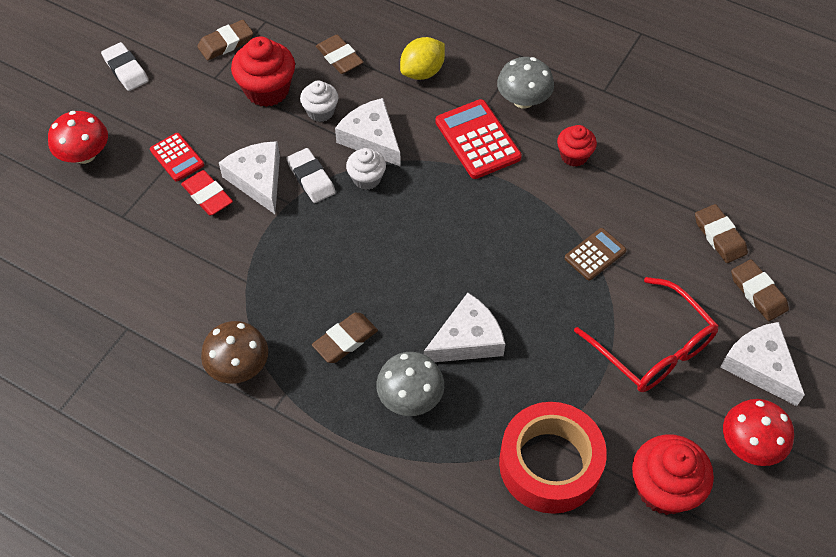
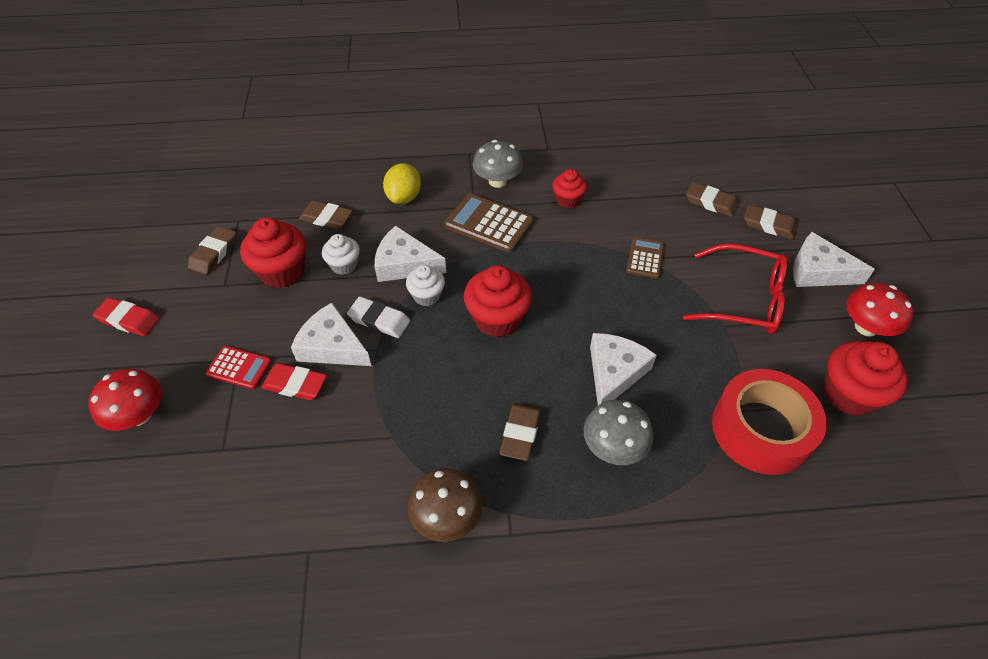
camera: 35 degrees left, 5 degrees down
(125, 70) = (128, 320): white eraser -> red eraser
(409, 234) = (497, 319): none -> red cupcake
(478, 140) = (489, 224): red calculator -> brown calculator

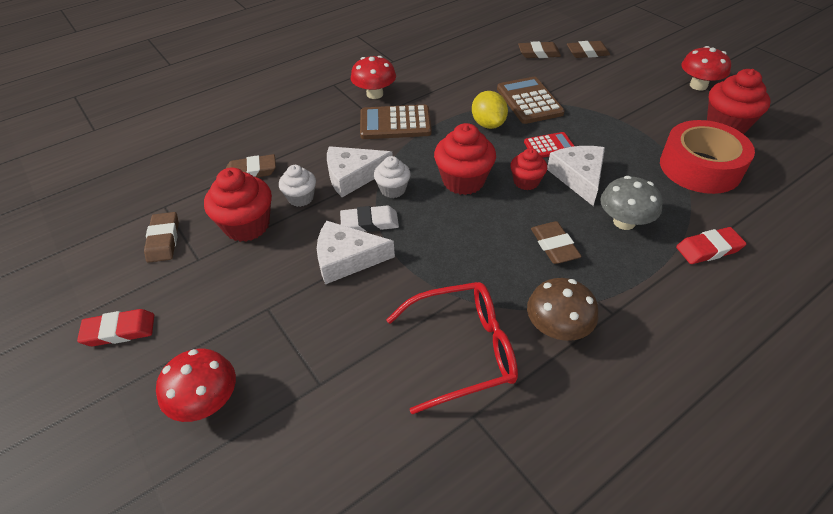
camera: 30 degrees left, 5 degrees down
(239, 368) = (275, 314): red calculator -> red calculator (549, 146)
(295, 384) = (340, 301): red eraser -> red eraser (708, 249)
(404, 197) = (307, 132): yellow lemon -> yellow lemon (488, 124)
(497, 181) = (374, 94): grey mushroom -> red mushroom
(568, 200) = (440, 87): red cupcake -> red cupcake (526, 182)
(645, 258) = (529, 101): brown calculator -> brown calculator, size x1.66
(743, 299) = (615, 99): red glasses -> red glasses (463, 350)
(818, 271) = (641, 66): white cheese -> none

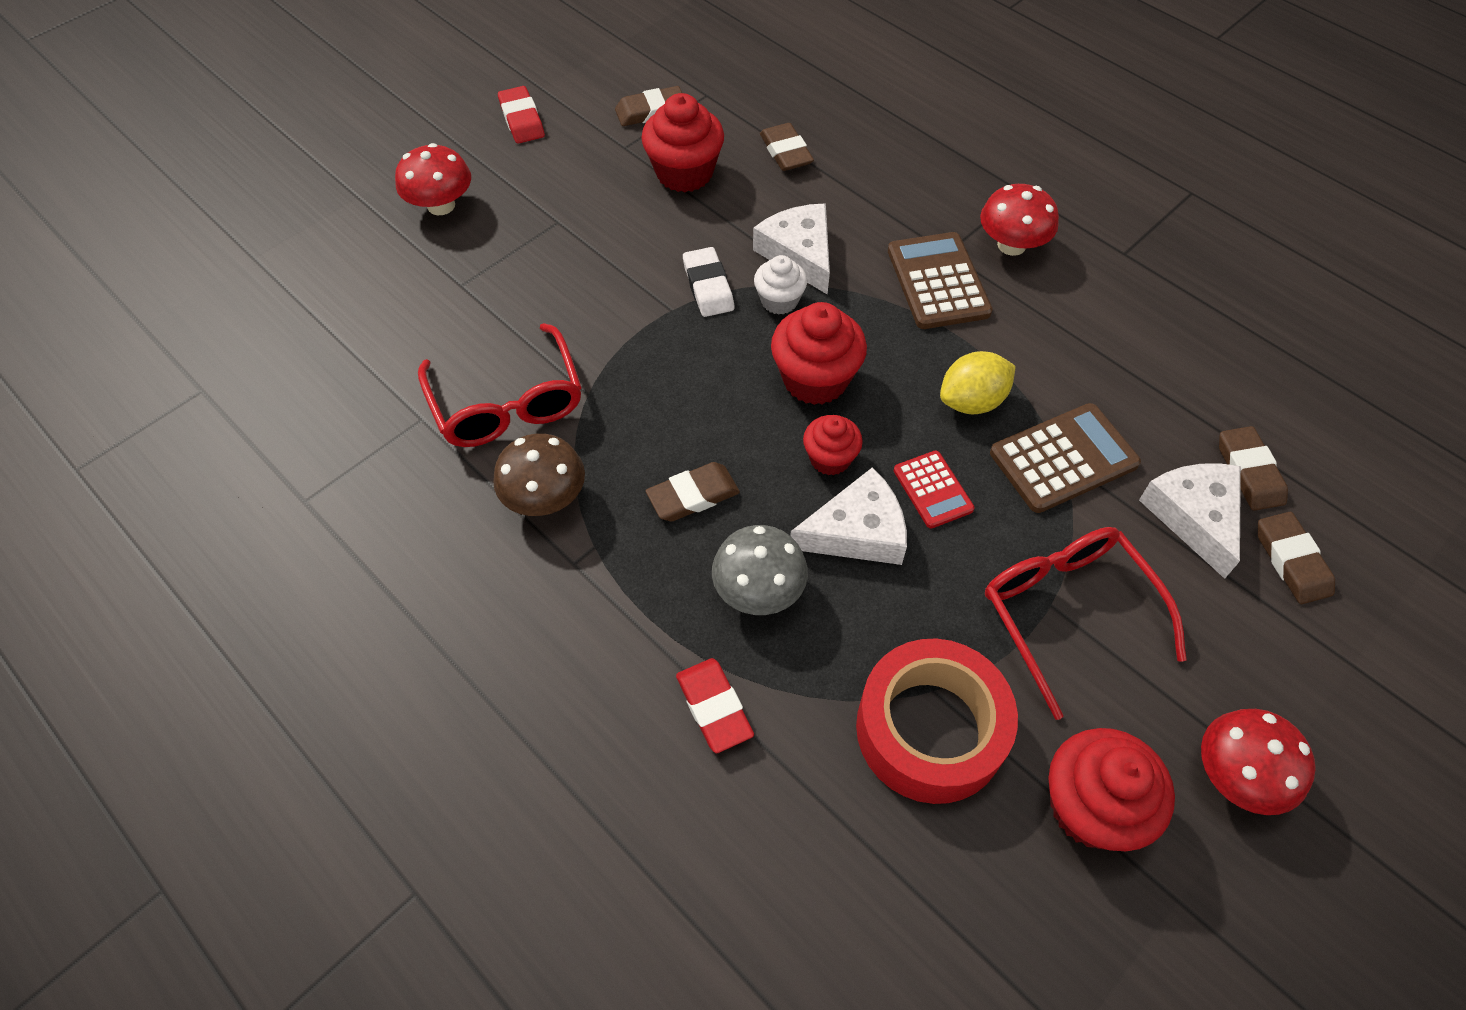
camera: 80 degrees right, 10 degrees up
(301, 198) = (743, 210): white cupcake -> none
(347, 259) = (640, 275): white cheese -> white cheese (1194, 516)
(623, 115) = (1067, 613): none -> red glasses

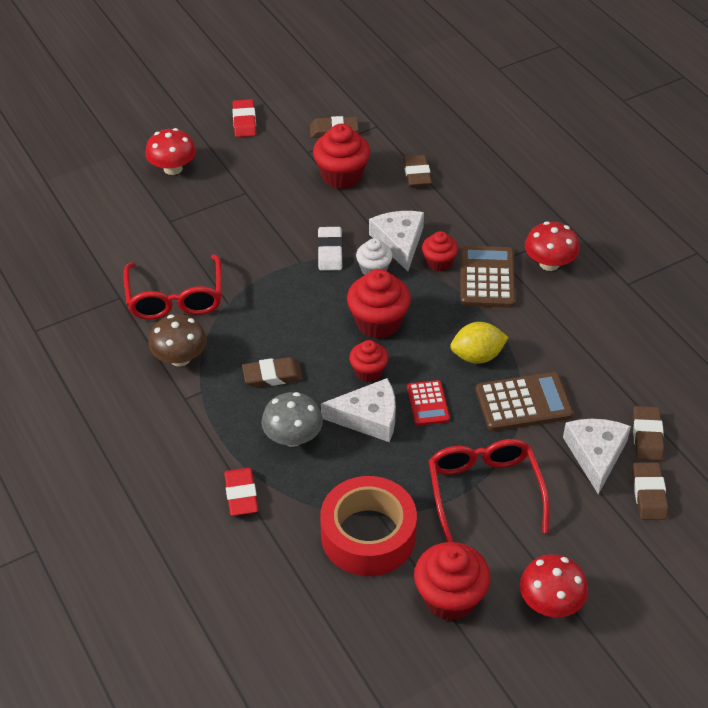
camera: 15 degrees right, 10 degrees down
(864, 272) = (439, 262): none -> red cupcake

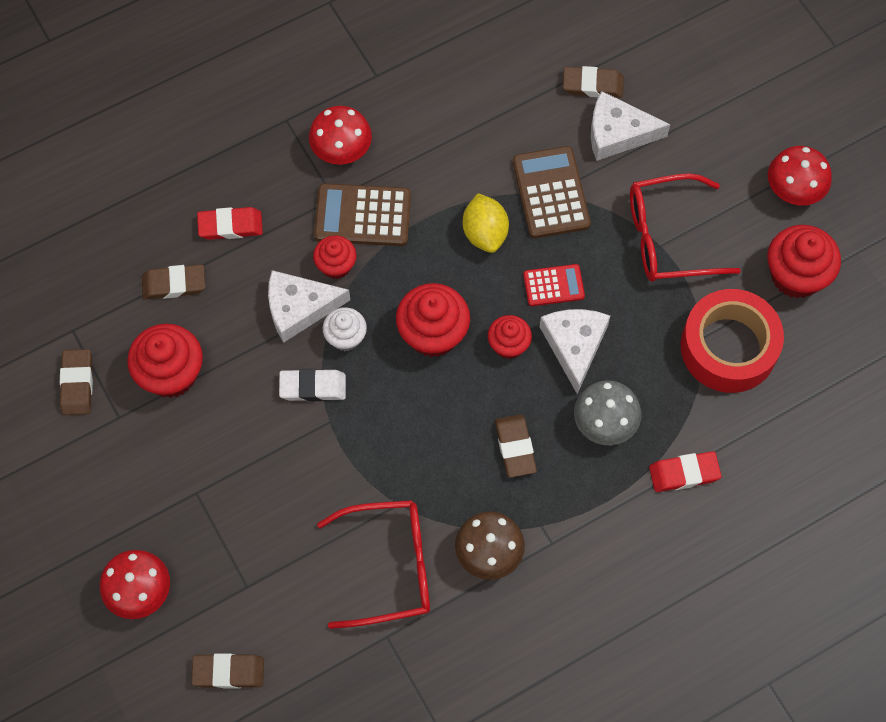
camera: 90 degrees left, 20 degrees up
(244, 121) = (45, 501): red eraser -> red eraser (230, 226)
(649, 494) = (664, 93): brown eraser -> brown eraser (228, 672)

